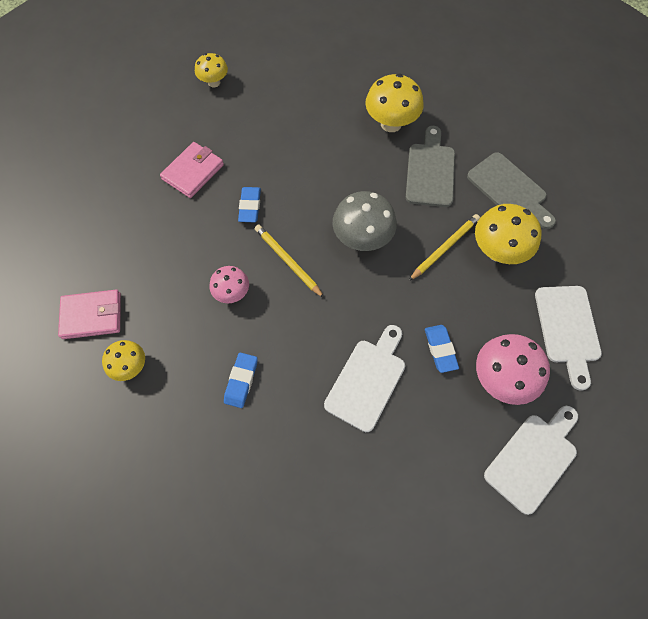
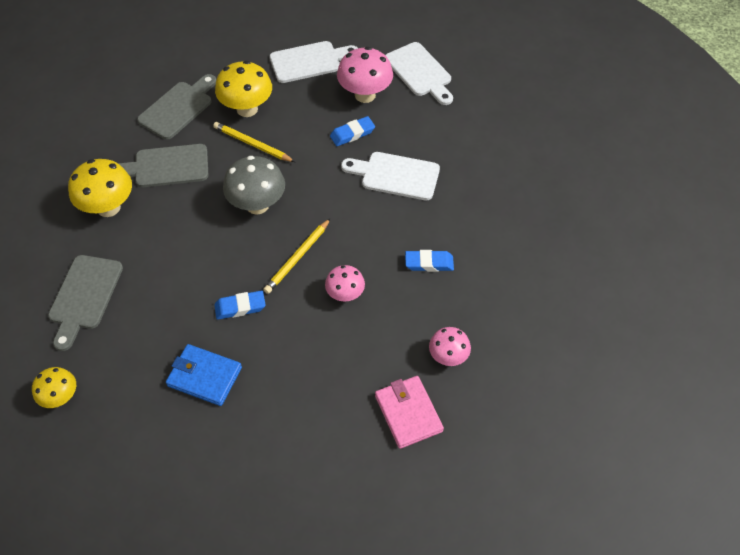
camera: 105 degrees left, 10 degrees down
(130, 366) = (448, 357): yellow mushroom -> pink mushroom
(193, 172) = (204, 376): pink wallet -> blue wallet
(300, 101) = (84, 296): none -> grey cutting board
(533, 458) = (420, 72): white cutting board -> white cutting board turned 150 degrees counterclockwise

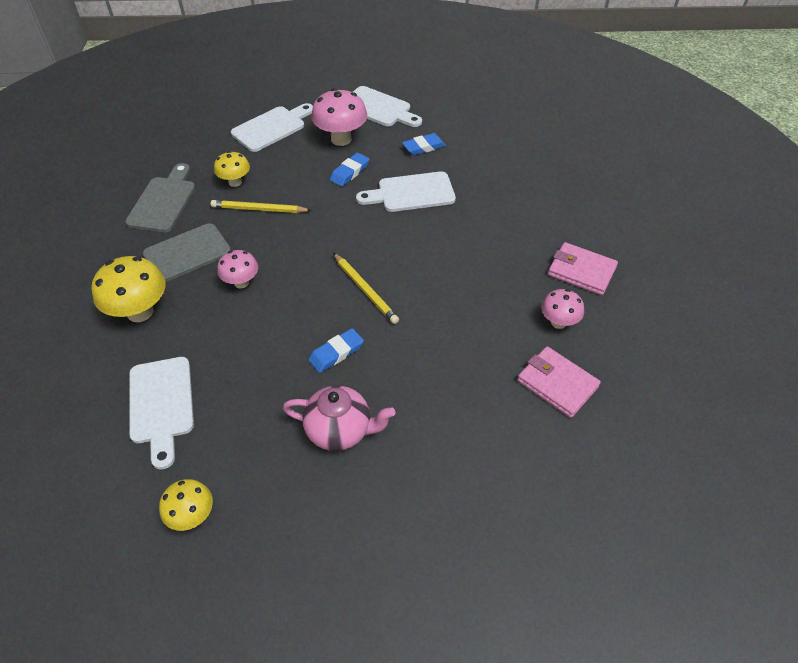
camera: 25 degrees left, 5 degrees down
(84, 296) = (161, 405): grey cutting board -> white cutting board
(204, 376) = (340, 430): blue wallet -> pink teapot
(247, 109) = (235, 182): yellow mushroom -> yellow mushroom, size x0.60
(257, 205) = (296, 258): grey mushroom -> none
(297, 258) = (365, 290): yellow pencil -> yellow pencil turned 45 degrees counterclockwise
(345, 295) = (431, 305): pink mushroom -> pink mushroom (241, 282)
(429, 263) = (489, 252): blue eraser -> blue eraser (424, 147)
(503, 315) = (581, 271): none -> pink wallet

